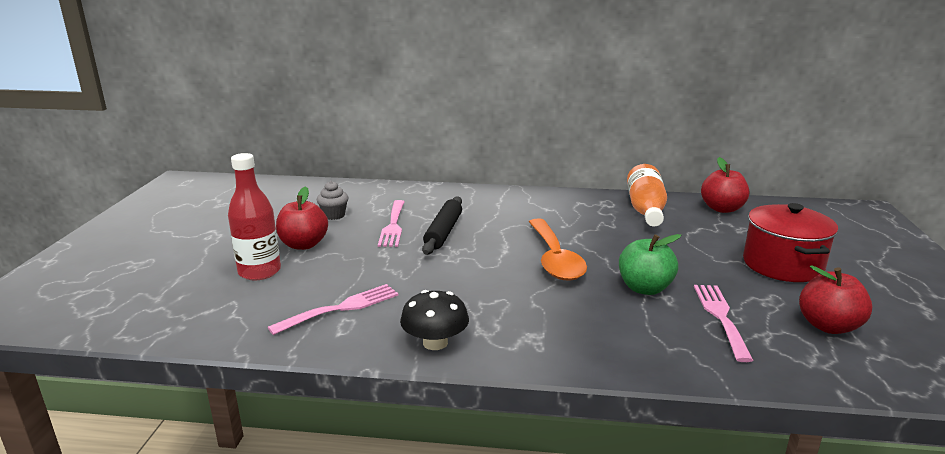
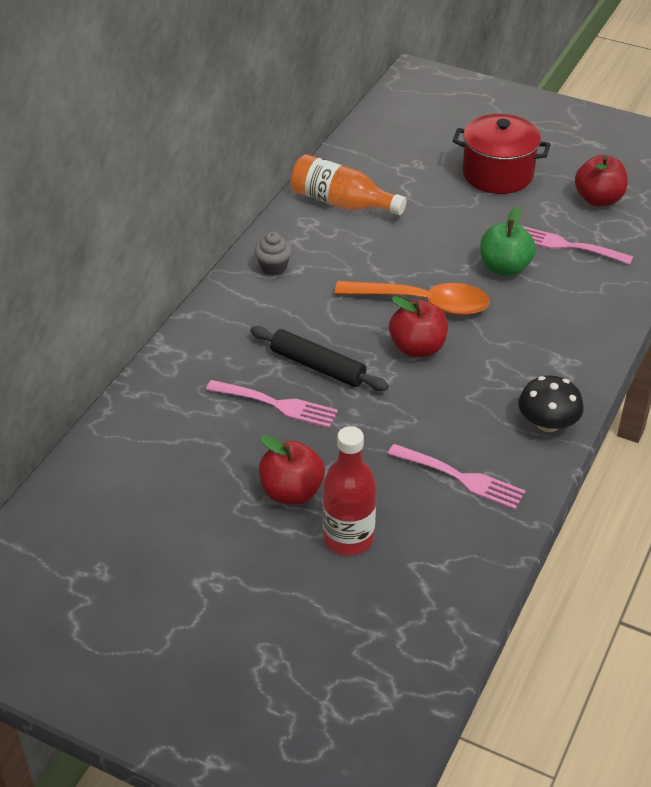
camera: 70 degrees left, 20 degrees up
(334, 215) = (214, 453): grey cupcake -> grey cupcake (273, 267)
(341, 308) = (461, 478): pink fork -> pink fork turned 135 degrees clockwise
(722, 209) = (367, 153): red apple -> red apple (417, 348)

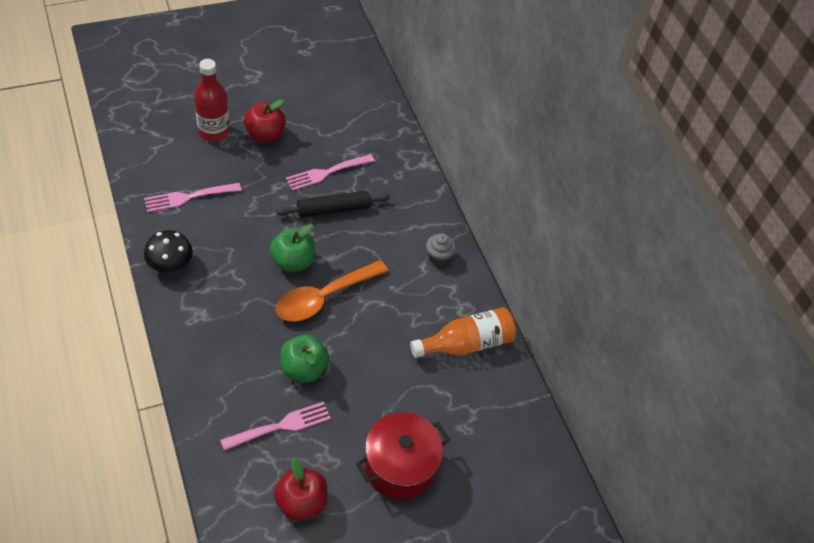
camera: 125 degrees right, 10 degrees up
(417, 348) = (293, 261): red apple -> green apple

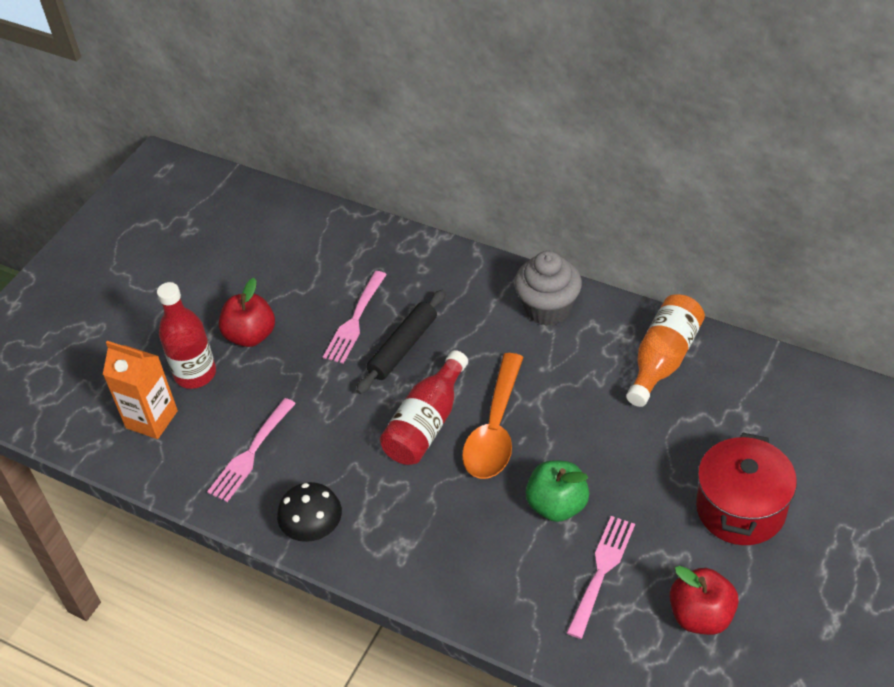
camera: 30 degrees left, 5 degrees down
(165, 137) = (151, 419): none -> orange carton
(293, 261) = (426, 424): green apple -> red bottle
(438, 257) = (548, 309): grey cupcake -> grey cupcake, size x1.76

